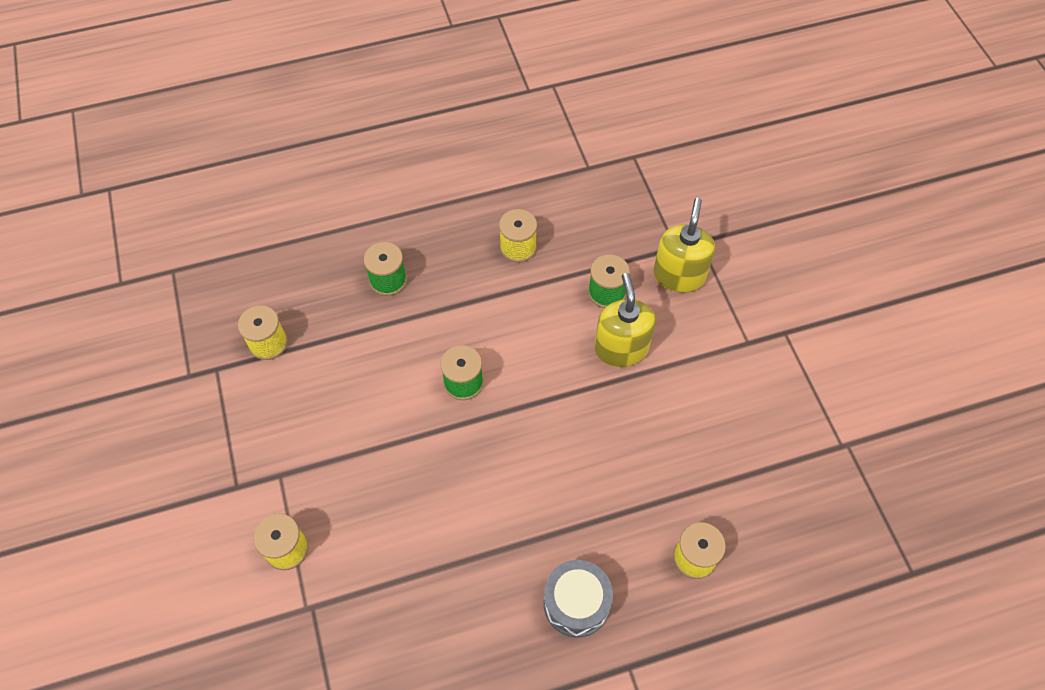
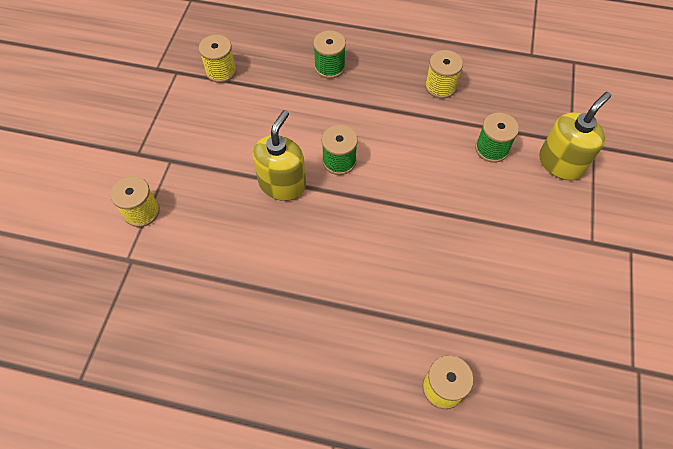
camera: 30 degrees right, 0 degrees up
(576, 603) = (323, 368): grey drum -> none
(621, 348) = (478, 195): yellow soap dispenser -> yellow soap dispenser (282, 184)

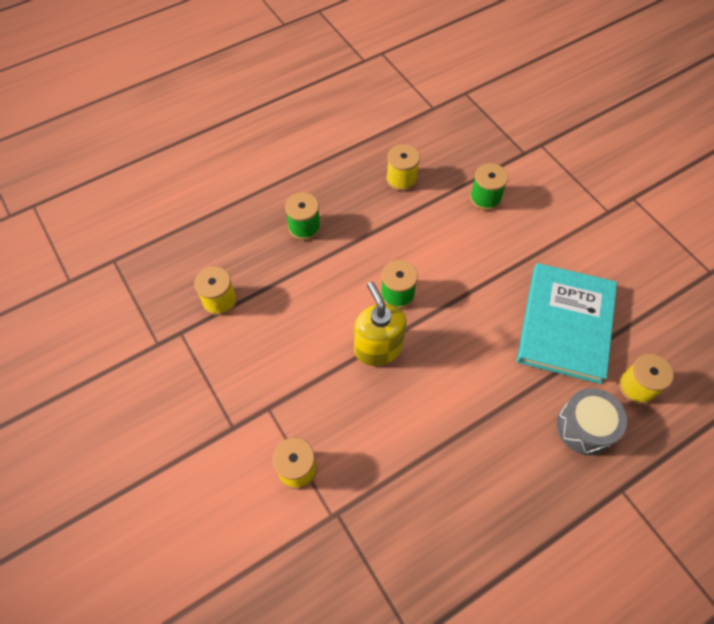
camera: 45 degrees left, 0 degrees up
(362, 374) = (585, 427): none -> grey drum
(441, 290) = (565, 324): none -> turquoise book
(561, 163) = (536, 173): yellow soap dispenser -> none

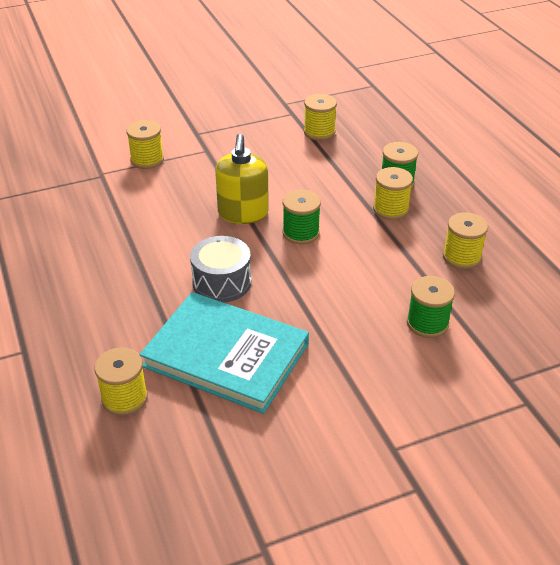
camera: 100 degrees right, 20 degrees down
(347, 229) = (390, 209): none -> yellow spool
(378, 347) = (243, 213): yellow soap dispenser -> yellow soap dispenser turned 105 degrees clockwise
(585, 427) = (99, 340): grey drum -> grey drum (222, 282)

